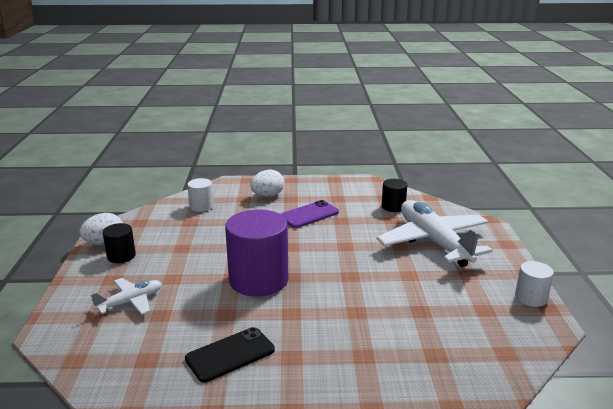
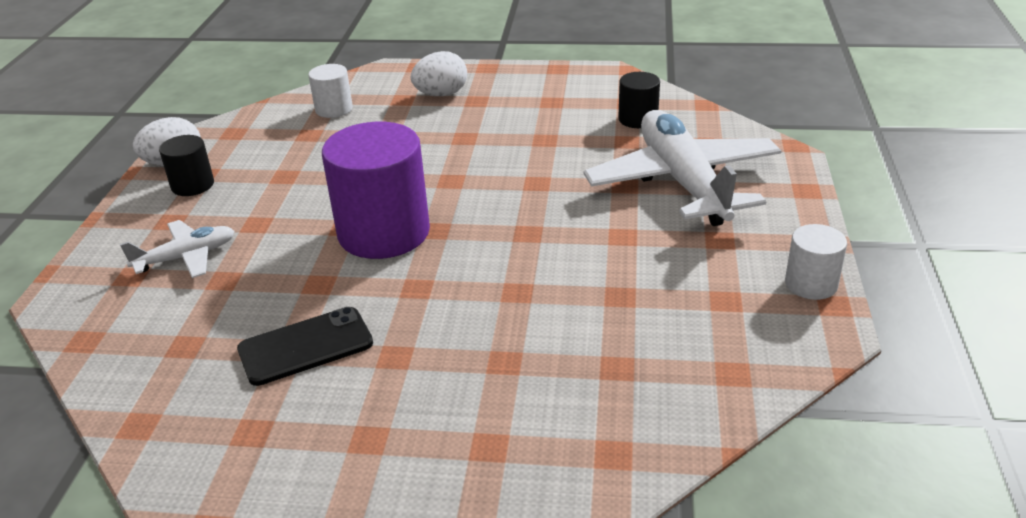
camera: 10 degrees right, 10 degrees up
(309, 215) = (496, 128): purple phone -> none

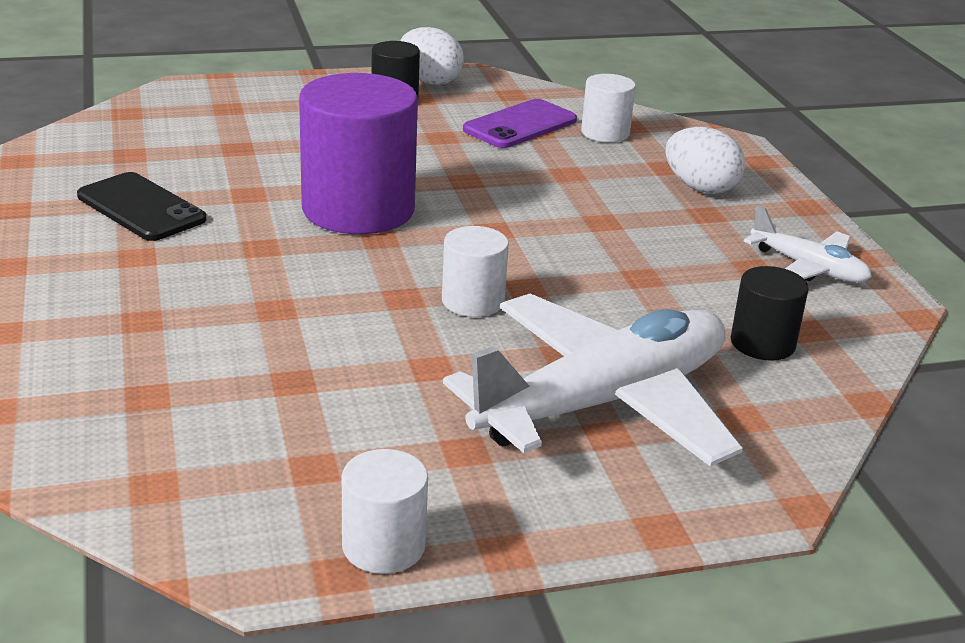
camera: 65 degrees right, 5 degrees down
(186, 257) = (267, 123): white plane -> white plane (808, 268)
(293, 139) = (520, 125): none -> purple phone
(546, 206) = (473, 301): none -> white cylinder

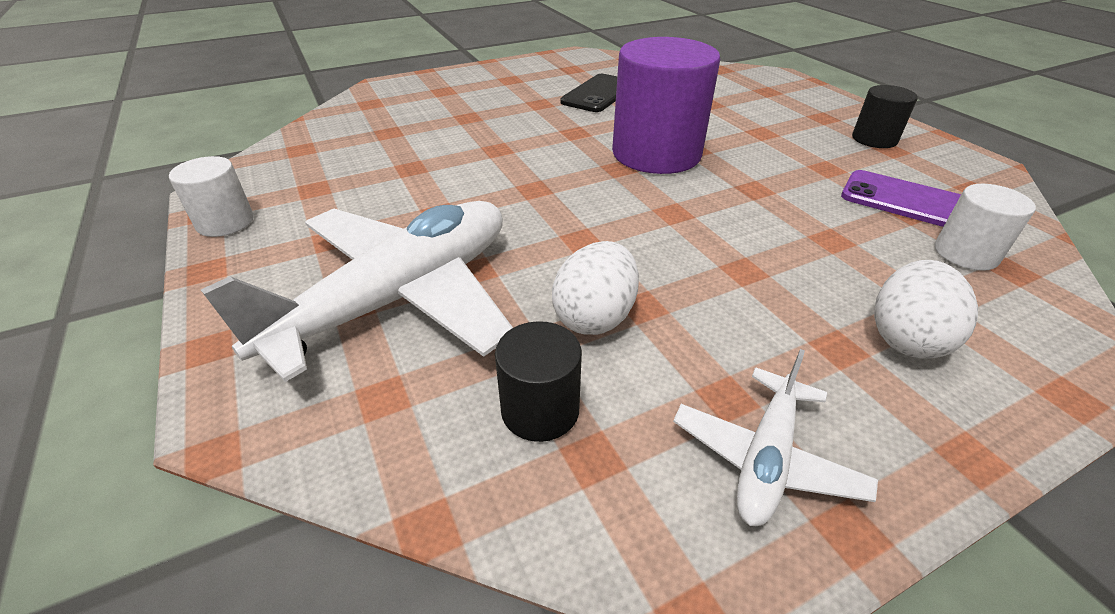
camera: 80 degrees right, 10 degrees up
(429, 81) = (935, 148): white egg -> white egg (595, 317)
(473, 301) = (542, 217): white cylinder -> none
(603, 403) = (399, 298): white plane -> white plane turned 90 degrees counterclockwise

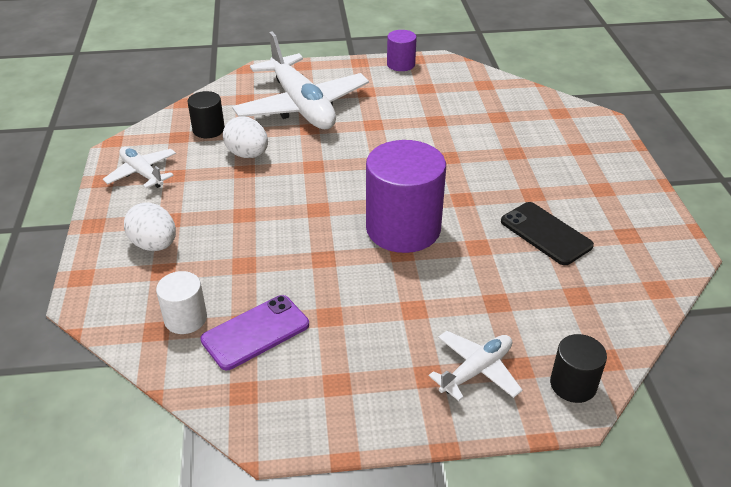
camera: 110 degrees right, 0 degrees up
(225, 222) = (401, 64): white cylinder -> purple cylinder
(792, 102) = (476, 371): none -> white plane
(874, 139) = (361, 383): black cylinder -> black cylinder (573, 384)

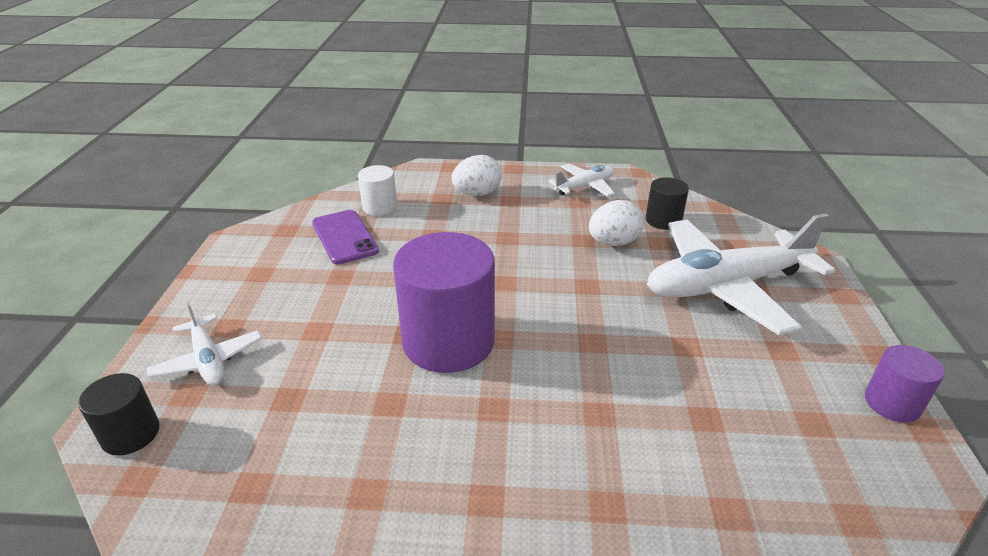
camera: 100 degrees right, 5 degrees down
(546, 233) = (386, 487): black phone -> none

